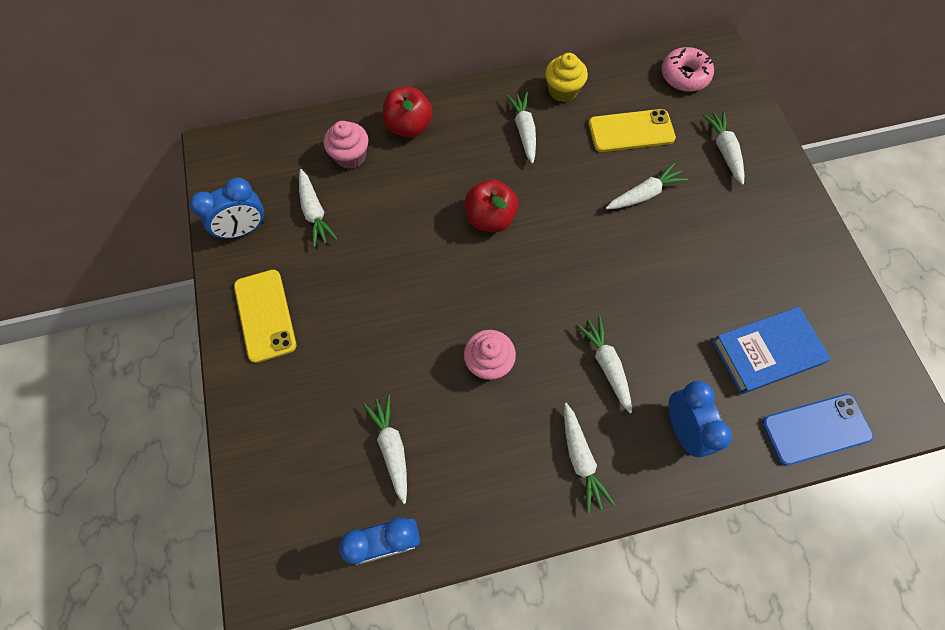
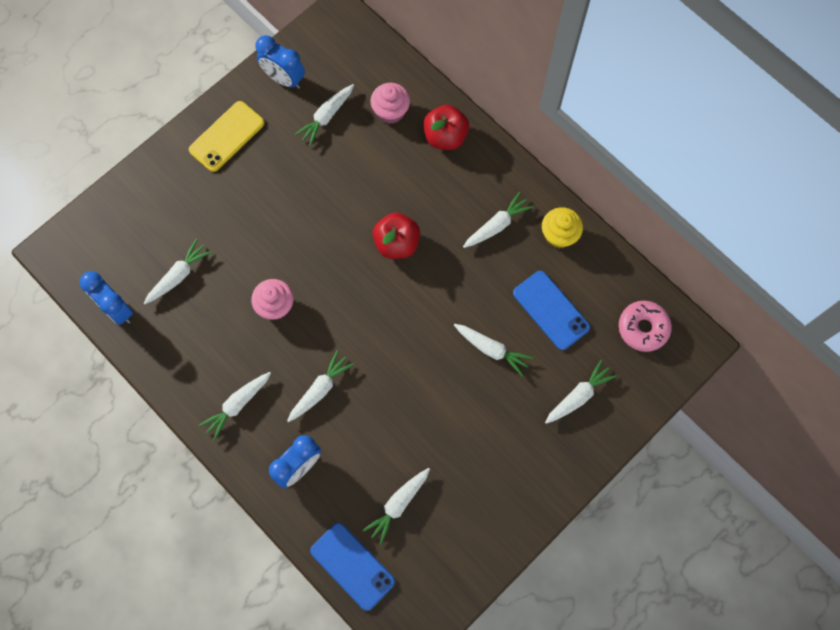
camera: 60 degrees right, 5 degrees up
(631, 131) = (551, 310): yellow phone -> blue phone
(766, 352) = (398, 505): blue book -> white carrot

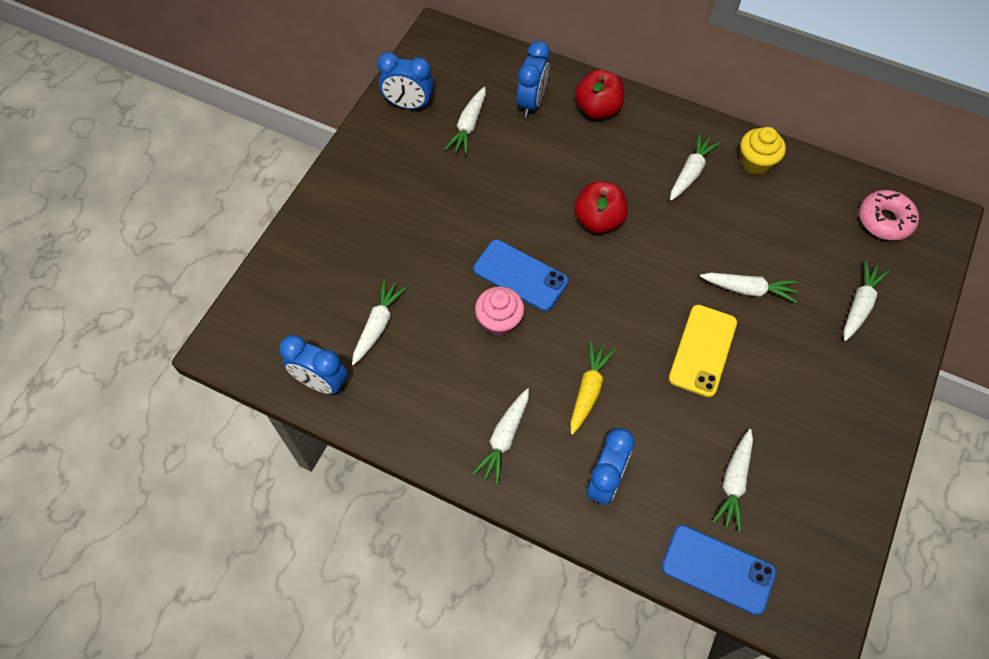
camera: 20 degrees left, 10 degrees down
(227, 136) = (371, 174): yellow phone -> yellow phone (702, 350)
(320, 389) = (588, 390): white carrot -> yellow carrot
(390, 111) = (532, 102): pink cupcake -> blue clock
(551, 310) = (786, 233): blue phone -> blue phone (520, 275)

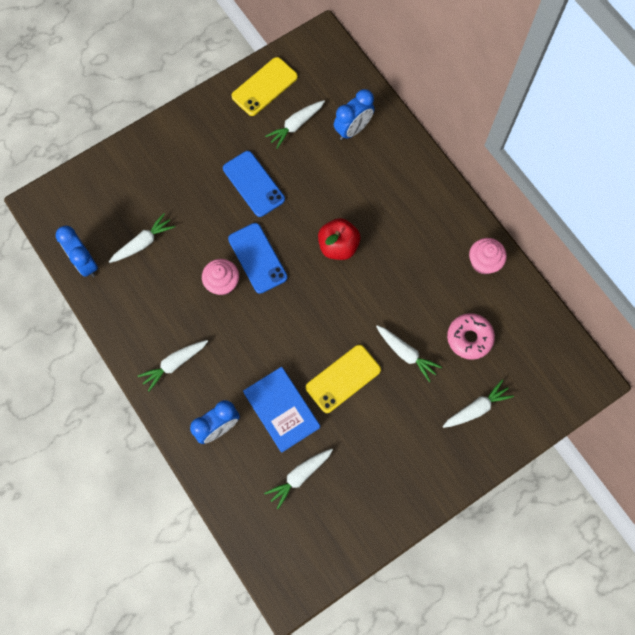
camera: 30 degrees right, 10 degrees up
(408, 105) = (264, 87): blue clock -> yellow phone
(588, 390) = (248, 363): yellow carrot -> none
(598, 109) = (397, 159): red apple -> none
(662, 421) = (282, 410): none -> blue book
(690, 172) = (430, 244): white carrot -> none
(718, 569) = (250, 523): blue phone -> blue phone (253, 184)
(756, 162) = (484, 262): yellow cupcake -> pink cupcake
(885, 220) = (545, 358): pink donut -> pink donut (469, 338)

